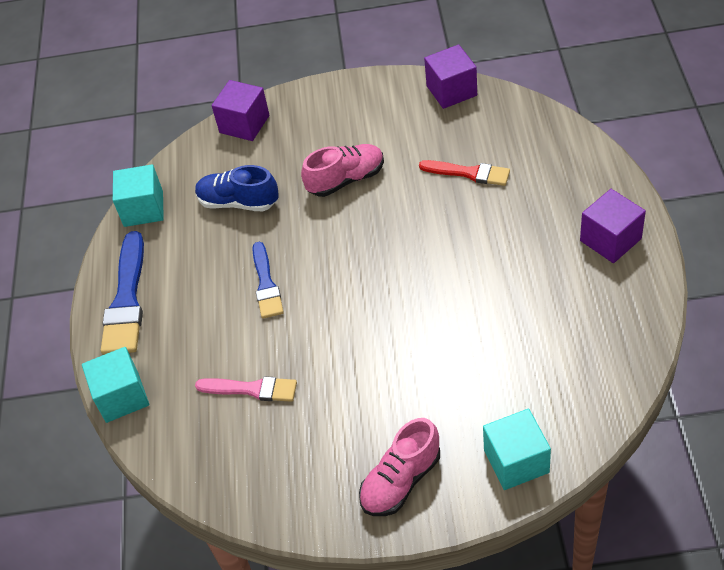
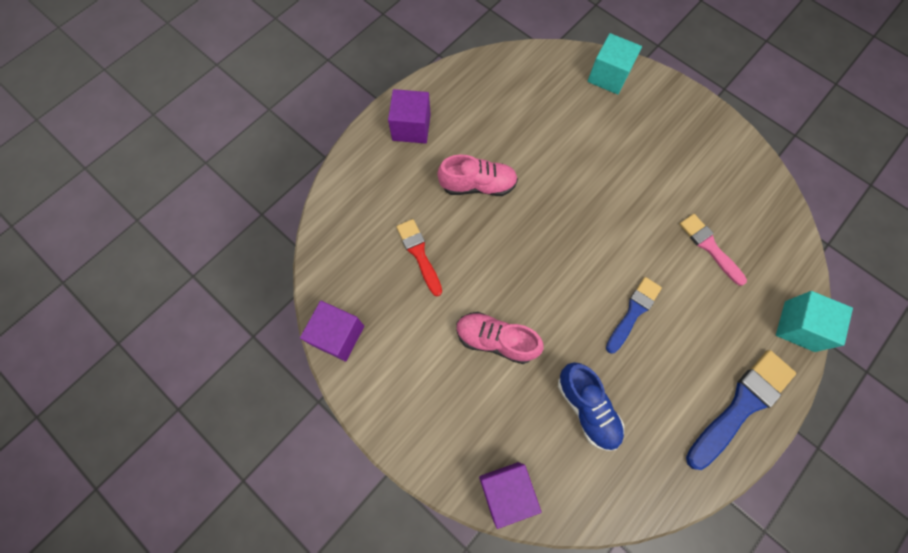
camera: 140 degrees left, 20 degrees up
(143, 209) = (663, 488): turquoise cube -> none
(401, 481) = (675, 119): pink shoe -> pink shoe (478, 185)

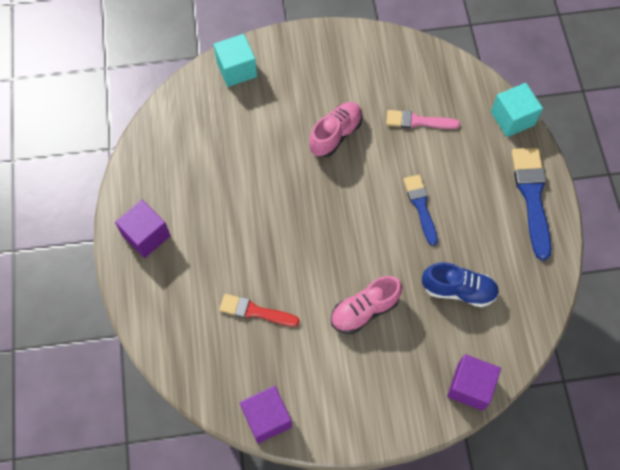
camera: 50 degrees left, 5 degrees down
(478, 185) = (238, 227): pink shoe -> pink shoe (335, 134)

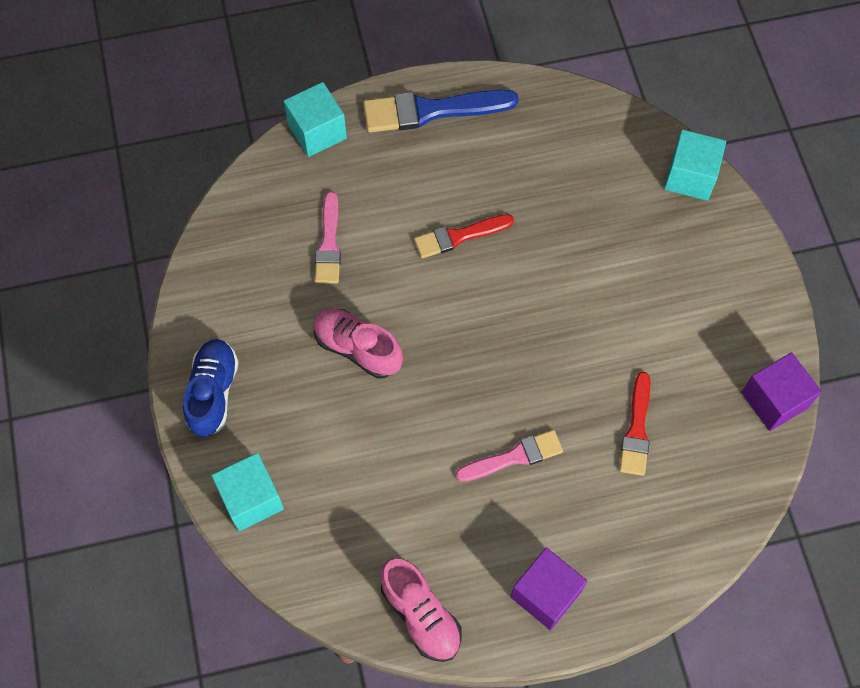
camera: 95 degrees left, 0 degrees up
(245, 226) = (514, 457): none -> pink brush
(364, 310) = (614, 296): pink shoe -> pink shoe (421, 615)
(420, 206) = (459, 236): blue brush -> red brush
(458, 290) = (570, 191): blue shoe -> blue shoe (213, 392)
(470, 386) = (690, 176): purple cube -> turquoise cube

